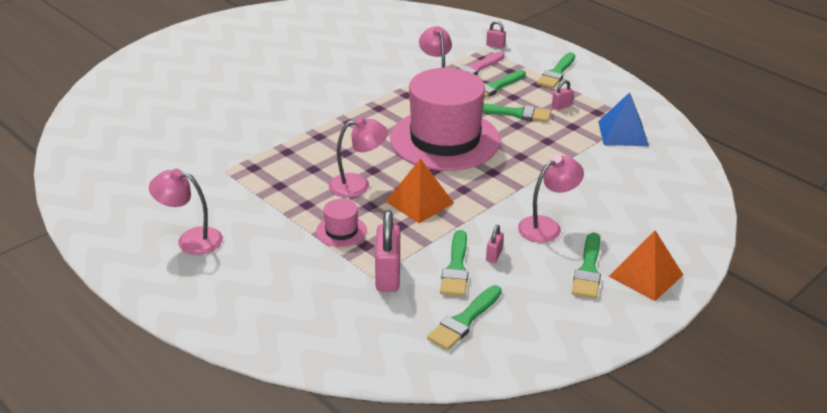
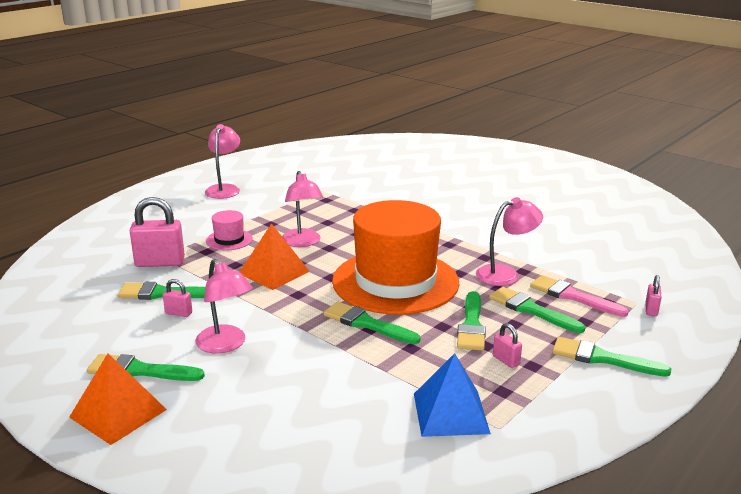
camera: 85 degrees right, 10 degrees down
(445, 139) = (395, 281): pink hat -> orange hat
(464, 321) = (84, 299): green brush -> green brush (366, 323)

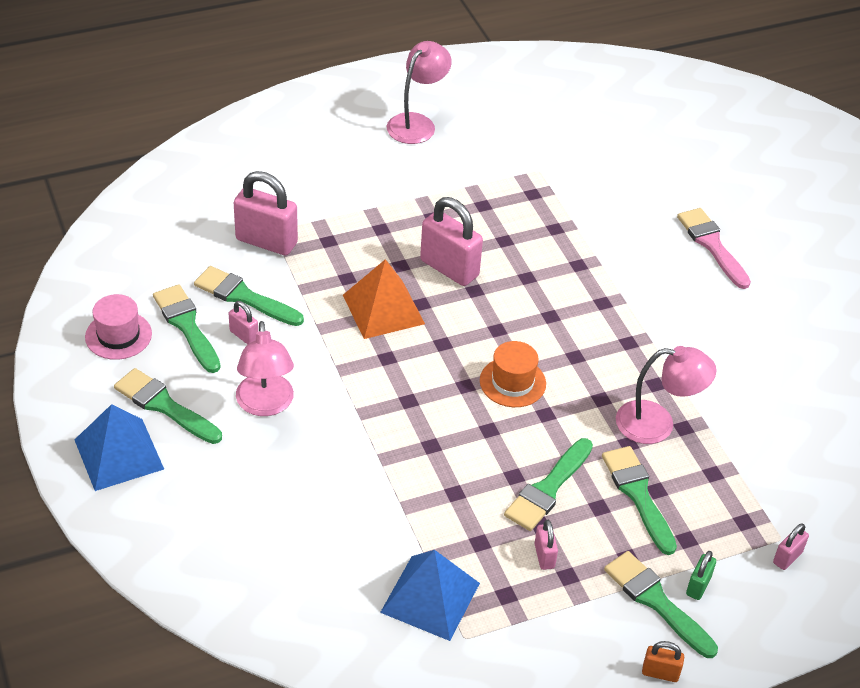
camera: 25 degrees right, 20 degrees up
(118, 413) = (119, 454): orange pyramid -> blue pyramid
(229, 240) = (366, 230): pink hat -> pink hat (118, 335)
(302, 242) = (449, 268): pink lamp -> pink padlock
(366, 323) = (432, 436): green brush -> green brush (186, 325)
(395, 281) = (512, 382): orange hat -> orange hat, size x0.40
(572, 296) = (708, 495): pink brush -> pink brush (712, 245)
(618, 341) = (698, 586): none -> green padlock
(649, 396) = (660, 673): none -> orange padlock

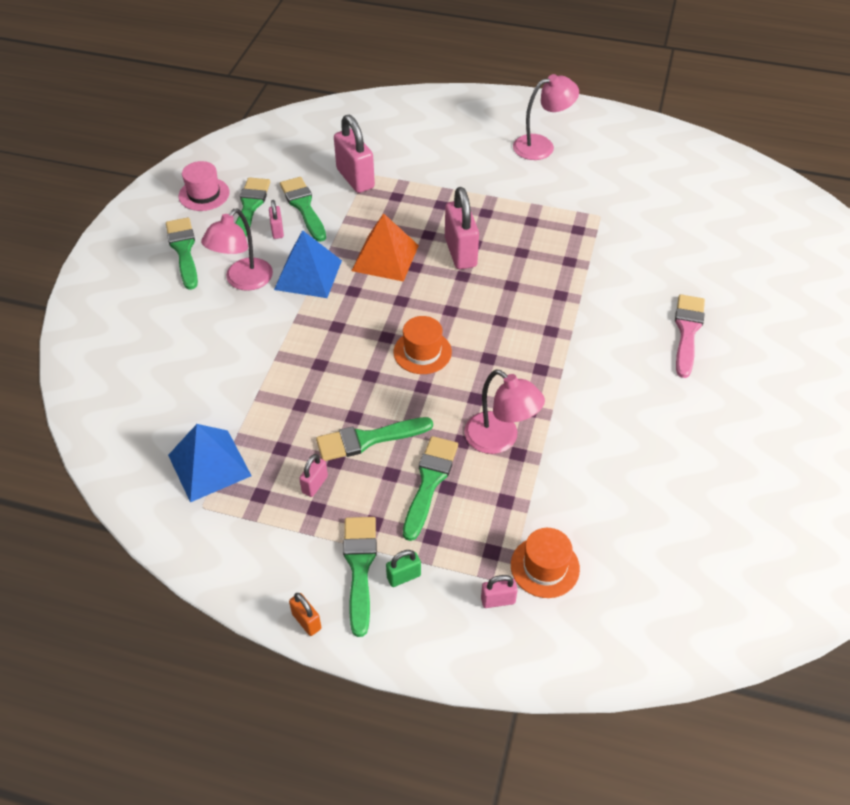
camera: 40 degrees right, 5 degrees up
(119, 454) = (127, 265): blue pyramid -> blue pyramid (308, 275)
(795, 508) = (545, 567): none -> orange hat

